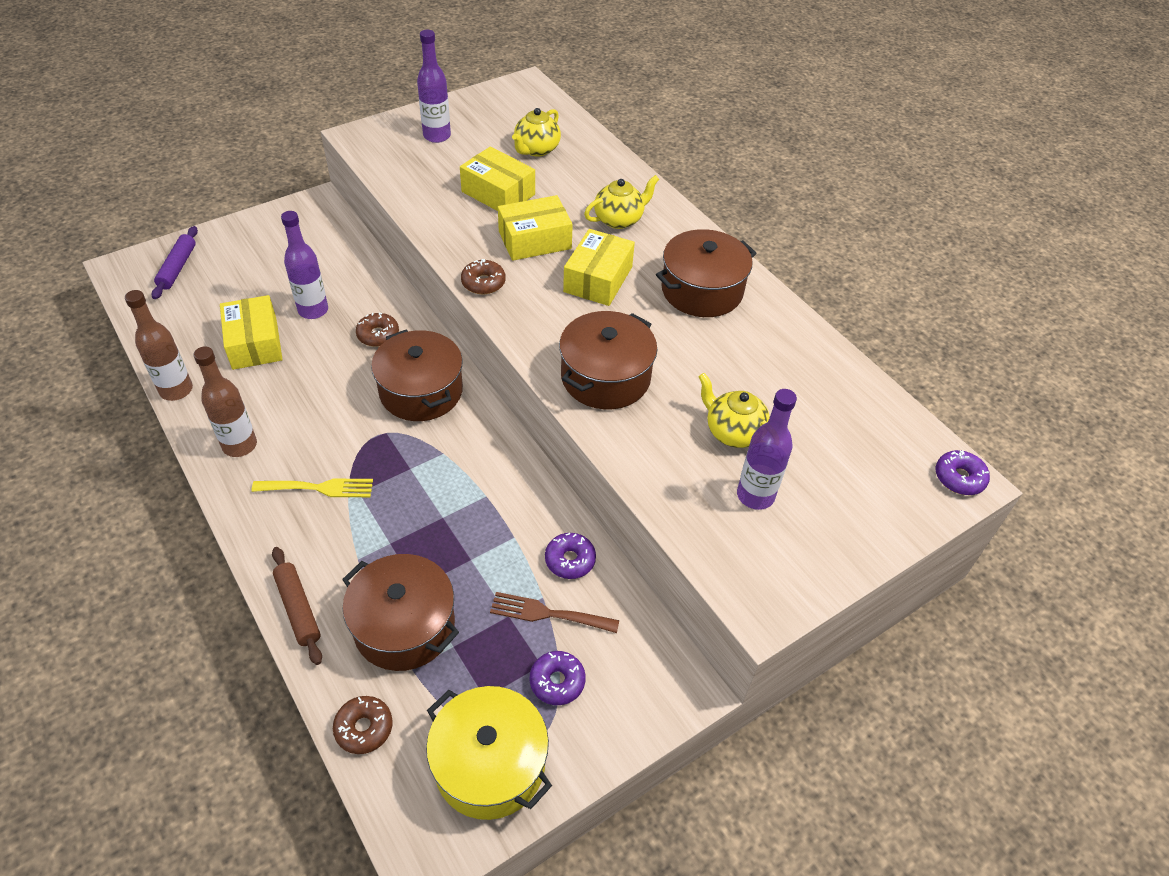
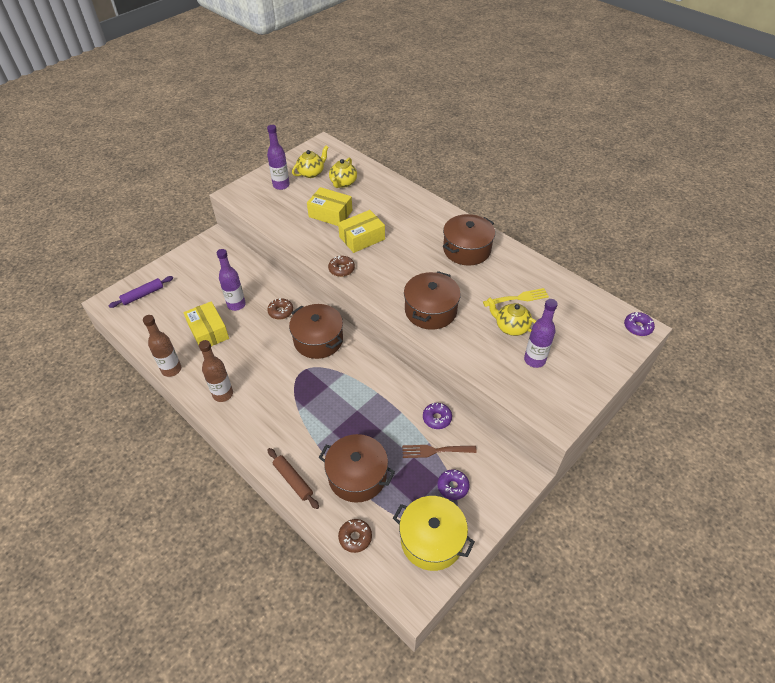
camera: 10 degrees left, 0 degrees up
(177, 267) = (143, 295): purple rolling pin -> purple rolling pin turned 60 degrees clockwise
(319, 488) = (279, 409): yellow fork -> yellow fork (518, 298)
(598, 279) = (406, 254): yellow box -> none
(619, 219) = (406, 216): yellow teapot -> yellow teapot (311, 173)

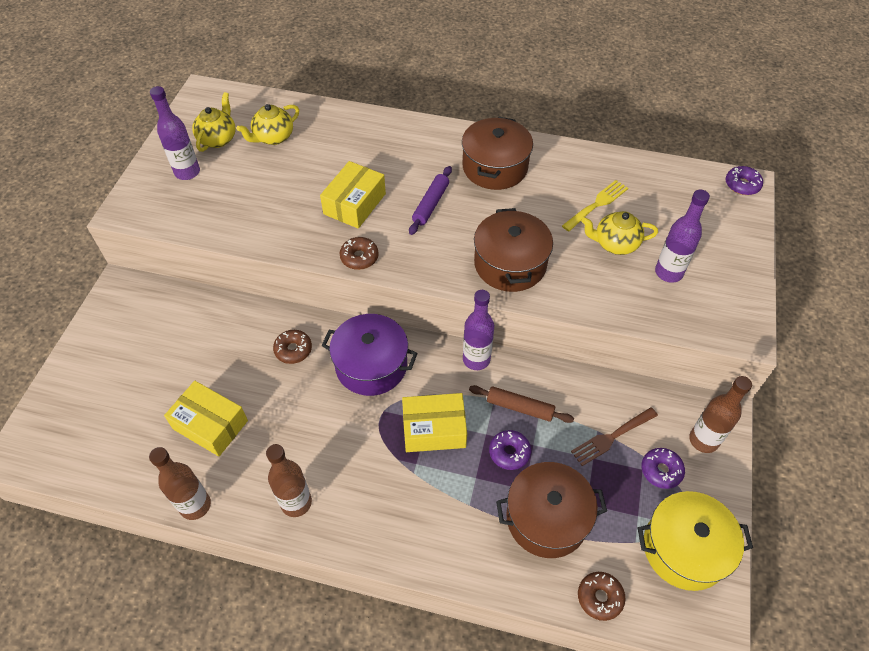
camera: 30 degrees left, 5 degrees up
(143, 295) = (68, 417): purple rolling pin -> purple rolling pin (430, 204)
(236, 305) = (223, 368): purple bottle -> purple bottle (476, 359)
(293, 480) = (474, 568): brown rolling pin -> brown rolling pin (520, 407)
(318, 340) = (371, 365): brown pot -> purple pot
(330, 213) = (287, 186): yellow box -> yellow box (434, 429)
(343, 183) = (273, 137): yellow teapot -> yellow teapot turned 60 degrees clockwise
(437, 418) = (585, 396): purple donut -> purple donut (509, 452)
(497, 483) = (703, 440): none -> brown bottle

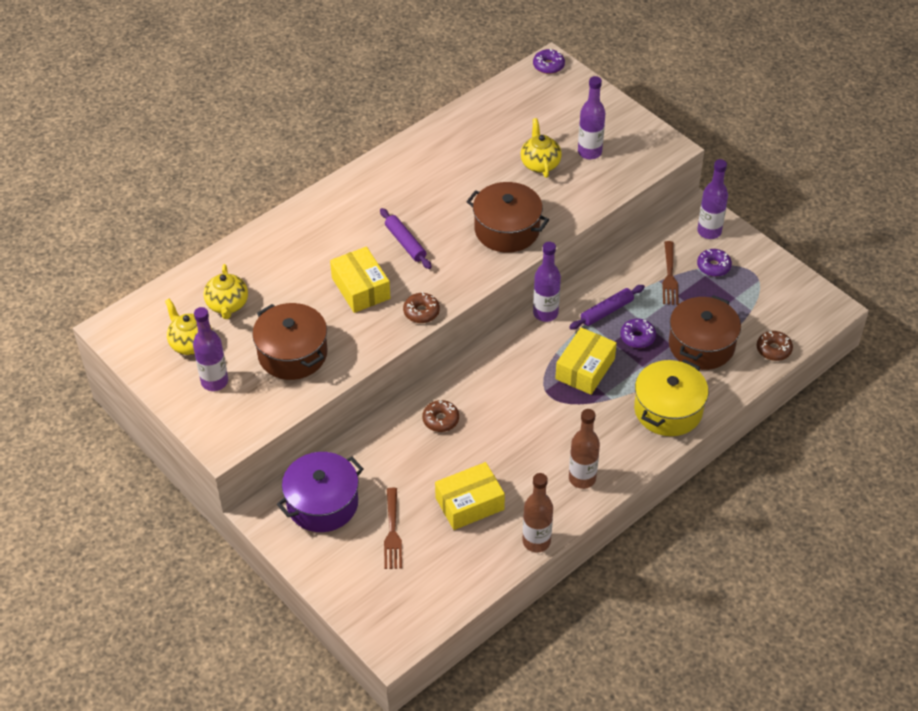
camera: 55 degrees left, 5 degrees down
(145, 385) = (392, 532): none -> brown fork
(371, 365) = (497, 378): purple pot -> purple pot (322, 503)
(495, 167) = (402, 185): brown pot -> brown pot (292, 354)
(520, 407) = (607, 311): brown rolling pin -> purple rolling pin
(597, 204) = (494, 151): yellow fork -> none
(615, 244) = (540, 164): yellow teapot -> yellow teapot turned 135 degrees clockwise
(684, 549) = (773, 289): yellow pot -> yellow pot (668, 410)
(703, 440) = (709, 231): brown bottle -> purple bottle

